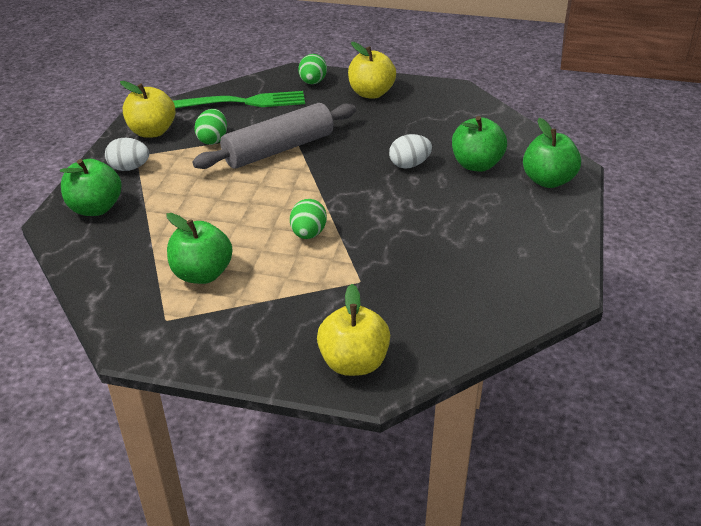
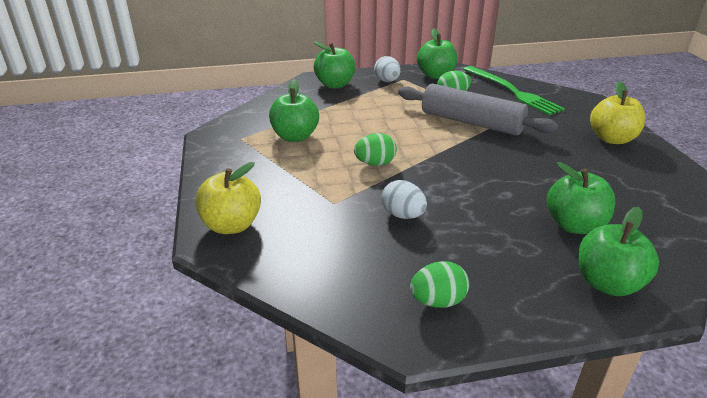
camera: 65 degrees right, 5 degrees down
(152, 132) = (436, 75): yellow apple -> green apple
(313, 82) = (585, 110): green egg -> green egg (438, 301)
(409, 165) = (525, 186): white egg -> white egg (403, 215)

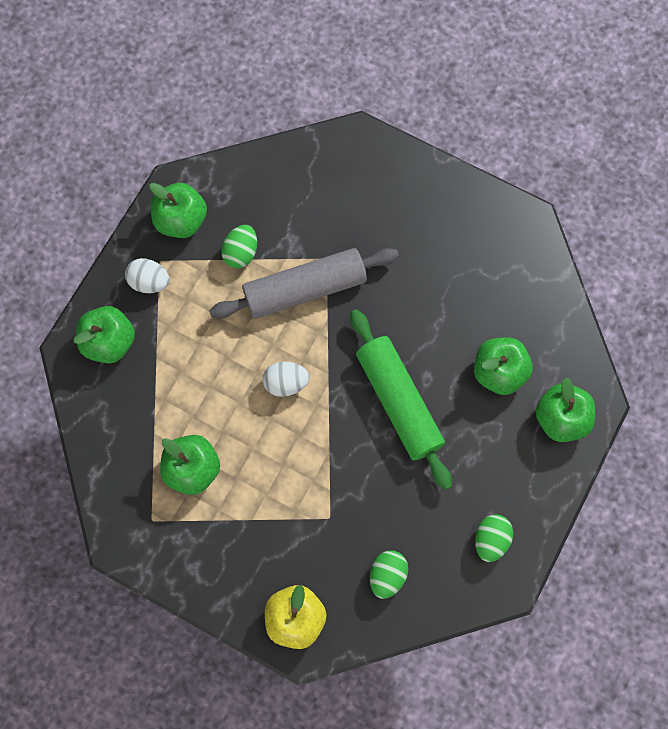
camera: 50 degrees left, 40 degrees up
(375, 163) = (300, 437): green egg -> green egg (387, 575)
(403, 215) = (388, 480): white egg -> white egg (286, 383)
(467, 190) = (398, 401): none -> green rolling pin
(512, 91) = (283, 186): green fork -> none
(612, 139) = (431, 205): yellow apple -> none

